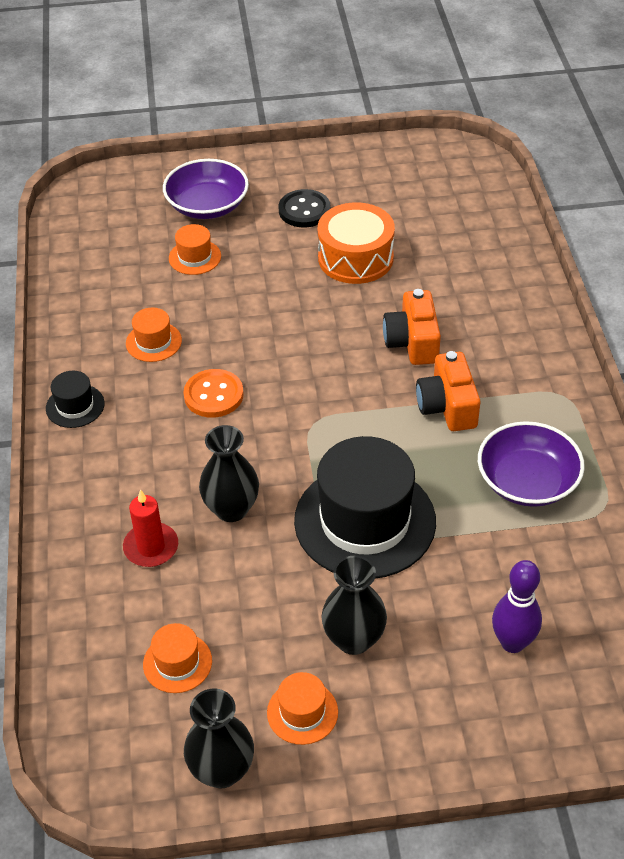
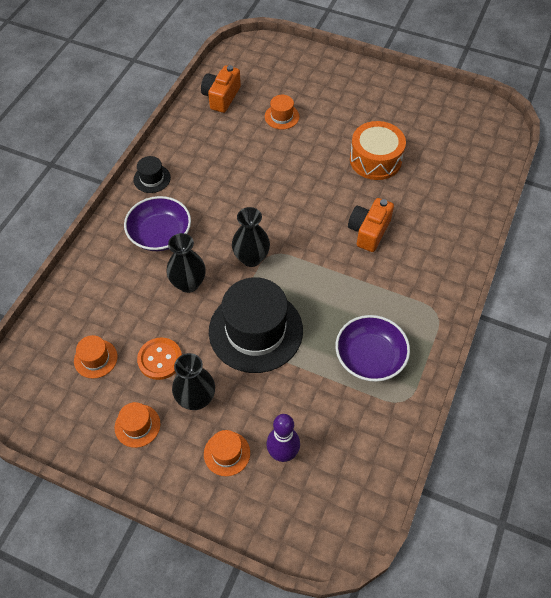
camera: 30 degrees right, 10 degrees up
(151, 547) = (130, 283): red candle -> none
(153, 342) = (221, 159): orange hat -> orange hat (227, 453)
(207, 205) = (313, 86): purple bowl -> purple bowl (160, 234)
(213, 395) = (229, 209): orange button -> orange button (160, 359)
(222, 770) = (73, 434): black vase -> black vase (251, 258)
(304, 210) = (368, 114): black button -> none
(447, 406) = (358, 283): orange camera -> orange camera (221, 97)

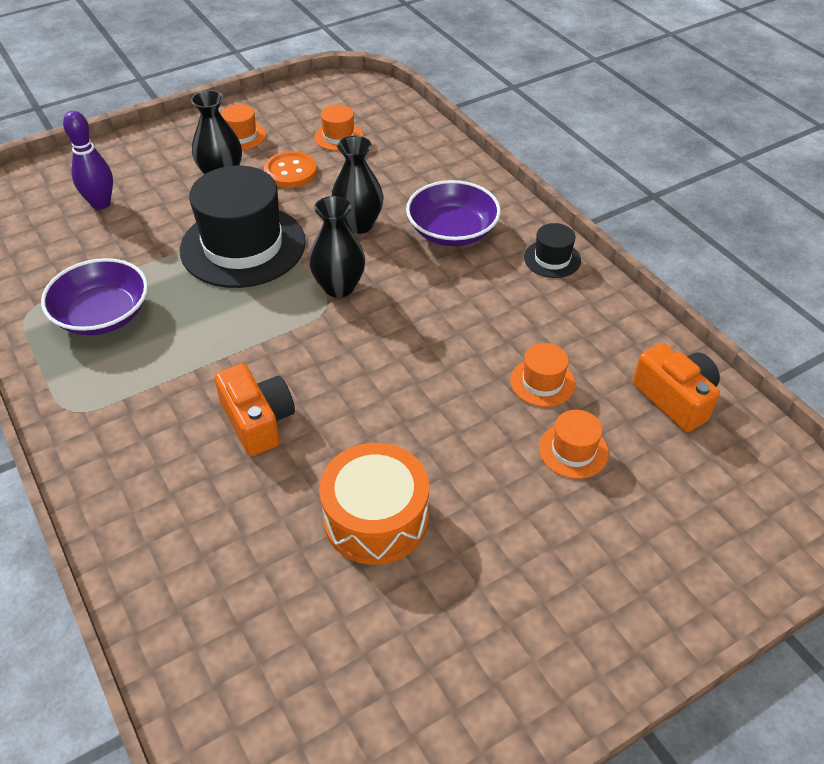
camera: 125 degrees right, 10 degrees down
(227, 453) = (148, 173): orange hat -> orange hat (542, 382)

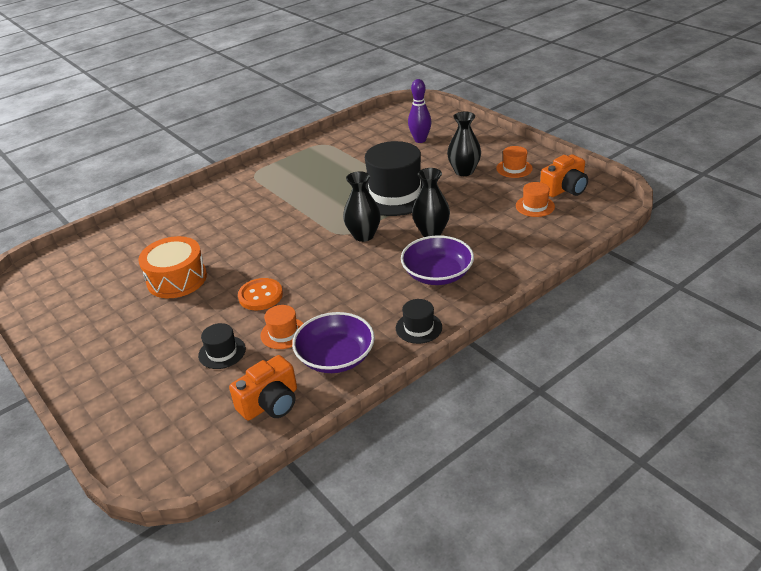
camera: 85 degrees right, 10 degrees down
(103, 315) = (324, 164): purple bowl -> purple bowl (336, 357)
(258, 421) = (247, 228): orange camera -> orange camera (564, 189)
(290, 172) = (481, 195): orange button -> orange button (260, 296)
(573, 450) = (222, 352): orange hat -> black hat

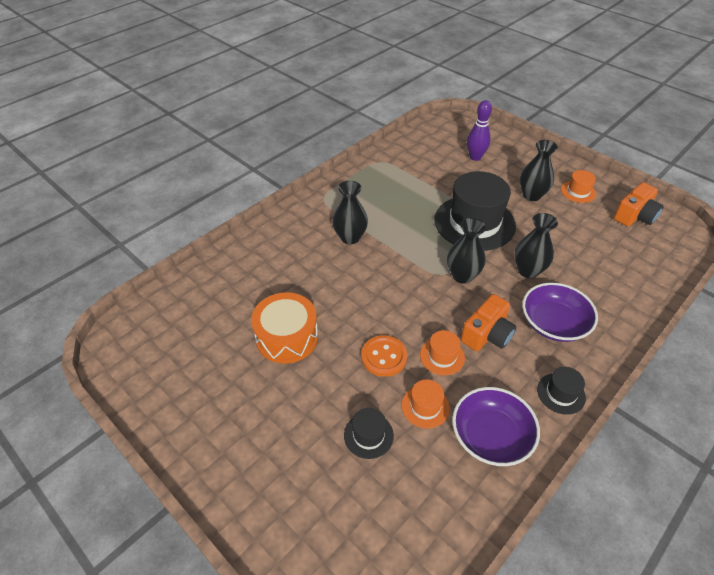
camera: 10 degrees left, 10 degrees up
(267, 204) = (350, 237): none -> black vase
(270, 403) = (444, 503): orange camera -> orange camera (487, 334)
(535, 206) = (615, 237): orange hat -> orange hat (442, 356)

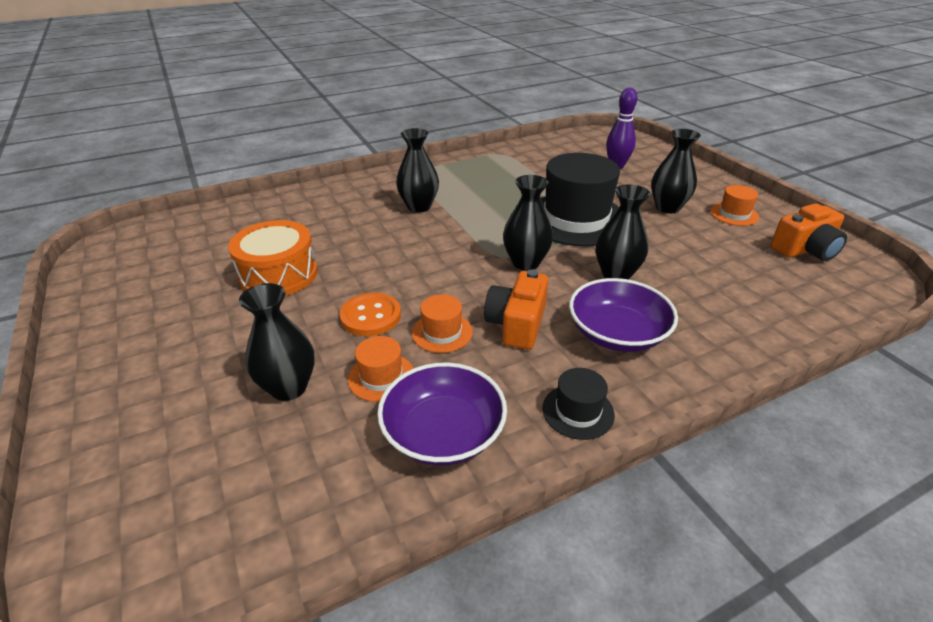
camera: 20 degrees right, 10 degrees down
(368, 435) = (289, 387): black hat -> black vase
(487, 334) = (516, 324): orange camera -> orange camera turned 135 degrees clockwise

